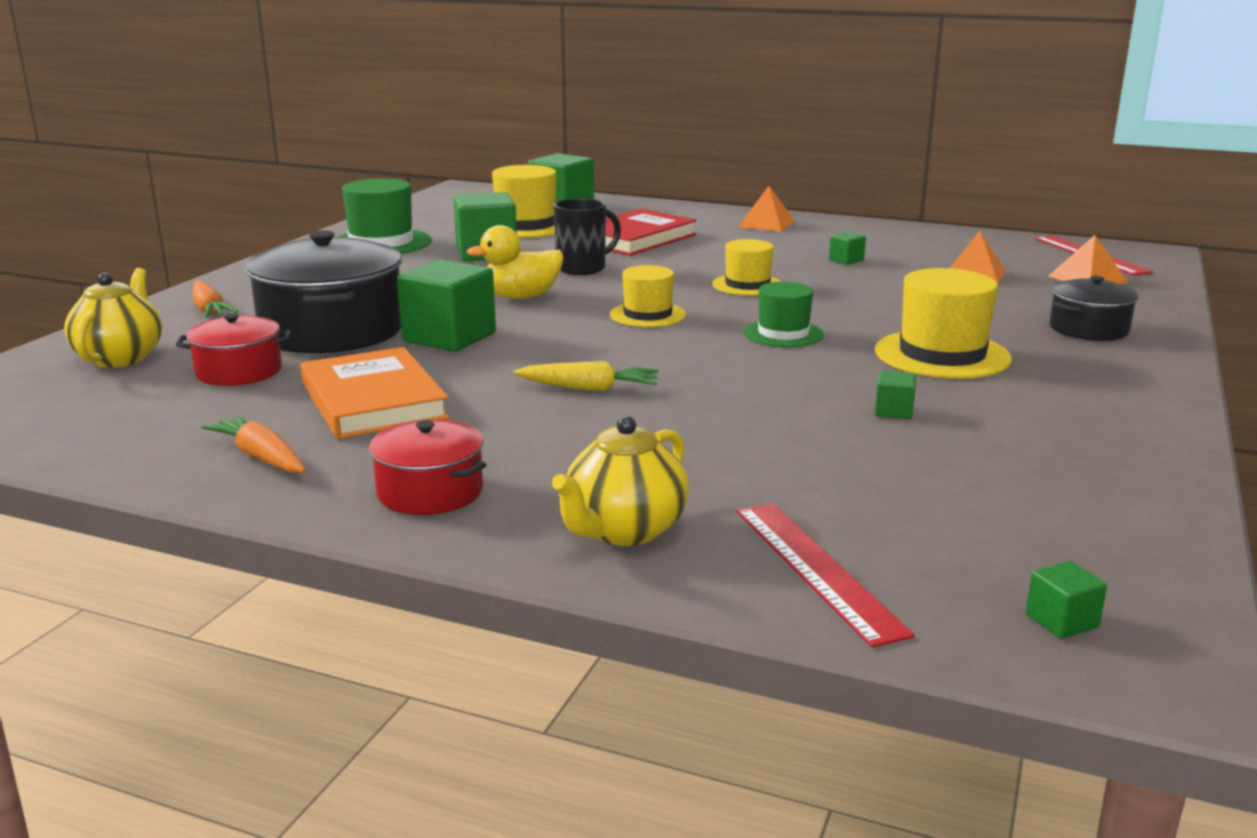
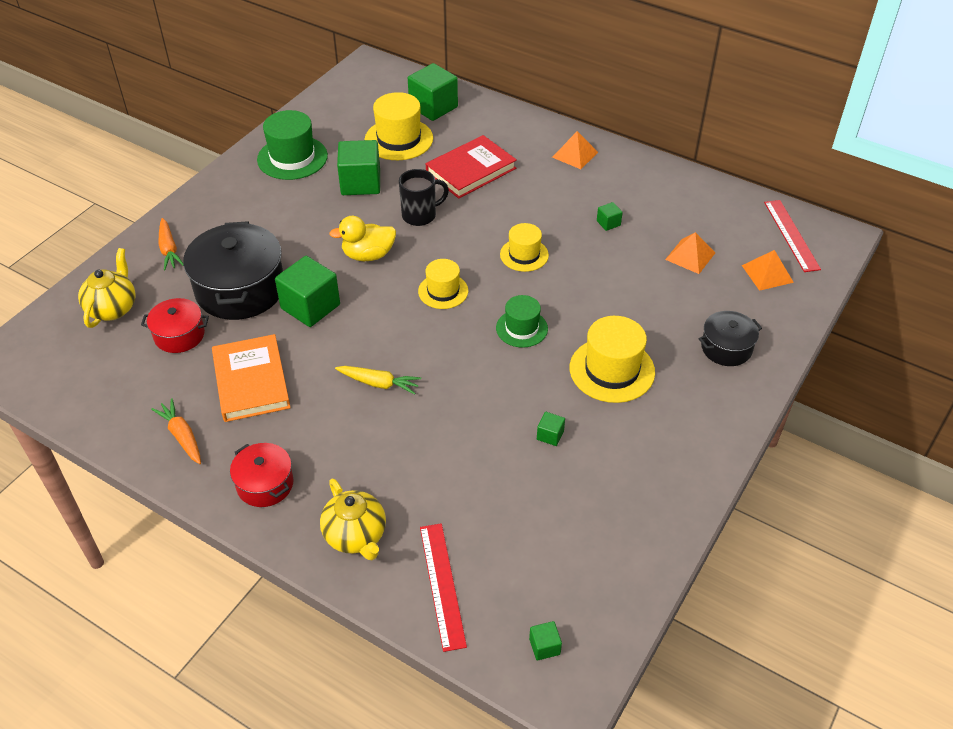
camera: 10 degrees right, 25 degrees up
(624, 530) = (356, 536): yellow teapot -> yellow teapot turned 75 degrees counterclockwise

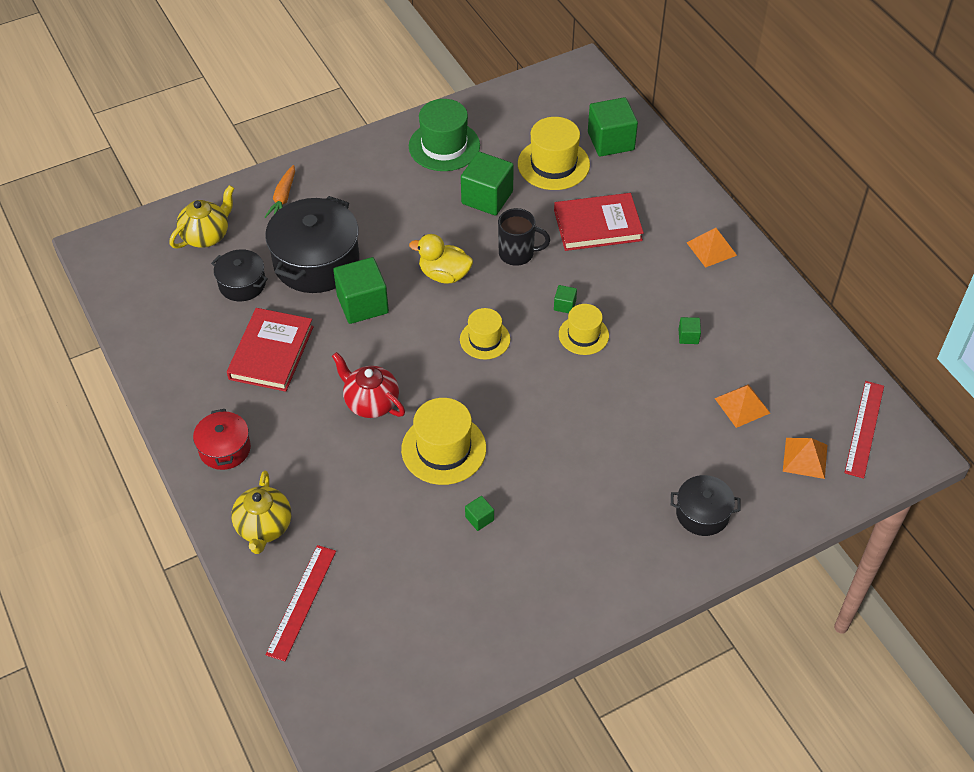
camera: 30 degrees right, 5 degrees up
(179, 335) = (242, 284): red pot -> black pot
(182, 436) = (189, 377): orange carrot -> none
(251, 381) = (271, 353): orange book -> red book
(379, 383) = (371, 402): yellow carrot -> red teapot
(521, 328) = (528, 407): green hat -> none
(544, 646) = (344, 693): green cube -> green cube (564, 305)
(612, 370) = (579, 484): yellow hat -> yellow hat (443, 449)

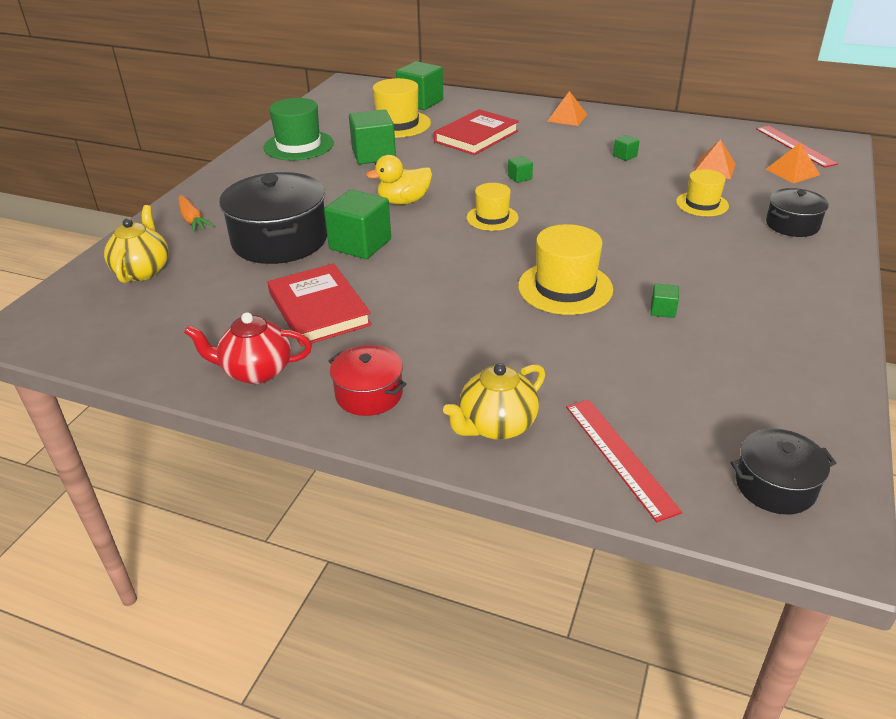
camera: 40 degrees left, 15 degrees down
(242, 284) = (225, 282): black pot -> black pot (775, 486)
(264, 527) = (496, 426): yellow teapot -> yellow teapot turned 90 degrees clockwise
(371, 402) = (460, 293): red teapot -> red teapot (256, 371)
(517, 254) = (442, 169): black mug -> none
(583, 335) = (558, 184): yellow hat -> yellow hat (702, 204)

